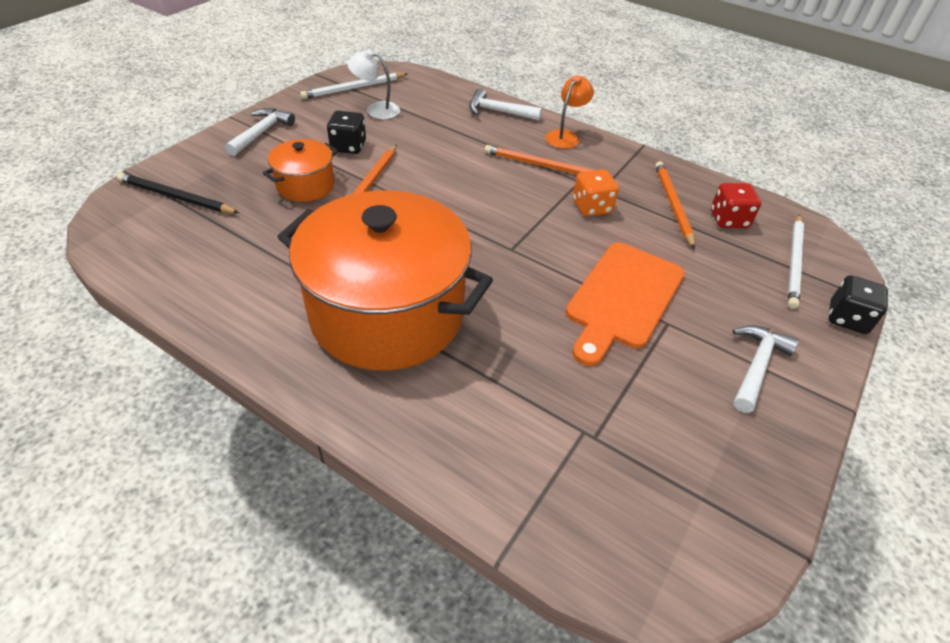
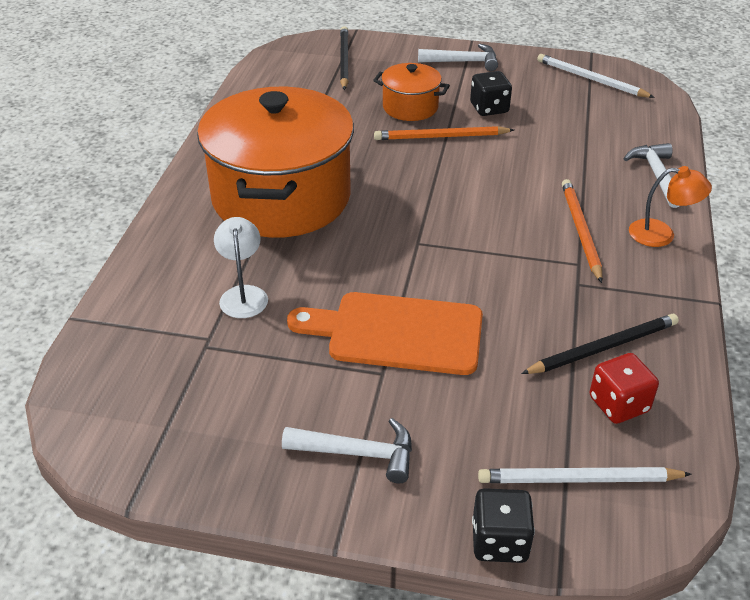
camera: 70 degrees right, 5 degrees down
(376, 109) = (568, 103): white lamp -> white lamp (243, 294)
(591, 207) = (536, 282): orange dice -> none
(672, 204) = (603, 347): orange pencil -> black pencil

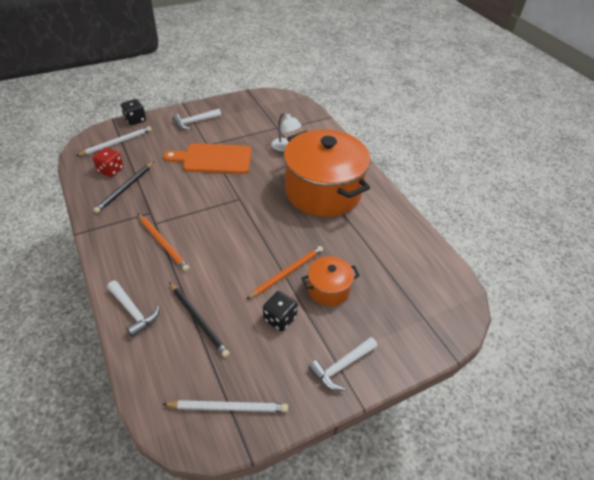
camera: 140 degrees right, 5 degrees up
(344, 60) = (419, 313): black pencil -> black pencil (198, 320)
(397, 333) = (214, 159): orange cutting board -> orange cutting board turned 150 degrees counterclockwise
(661, 234) = (116, 263): orange lamp -> none

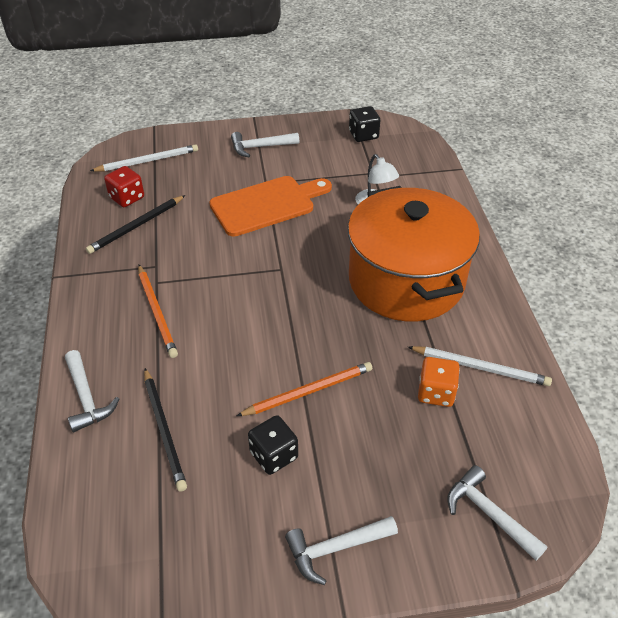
camera: 20 degrees right, 0 degrees up
(135, 120) = (182, 132): black dice -> black dice (363, 135)
(214, 159) = (267, 205): orange cutting board -> orange cutting board turned 135 degrees clockwise
(228, 407) = (159, 562): white pencil -> white pencil (480, 367)
(328, 289) = (359, 429): orange pot -> none
(367, 256) = (436, 392): none -> orange dice
(425, 321) = (488, 513): none -> white hammer

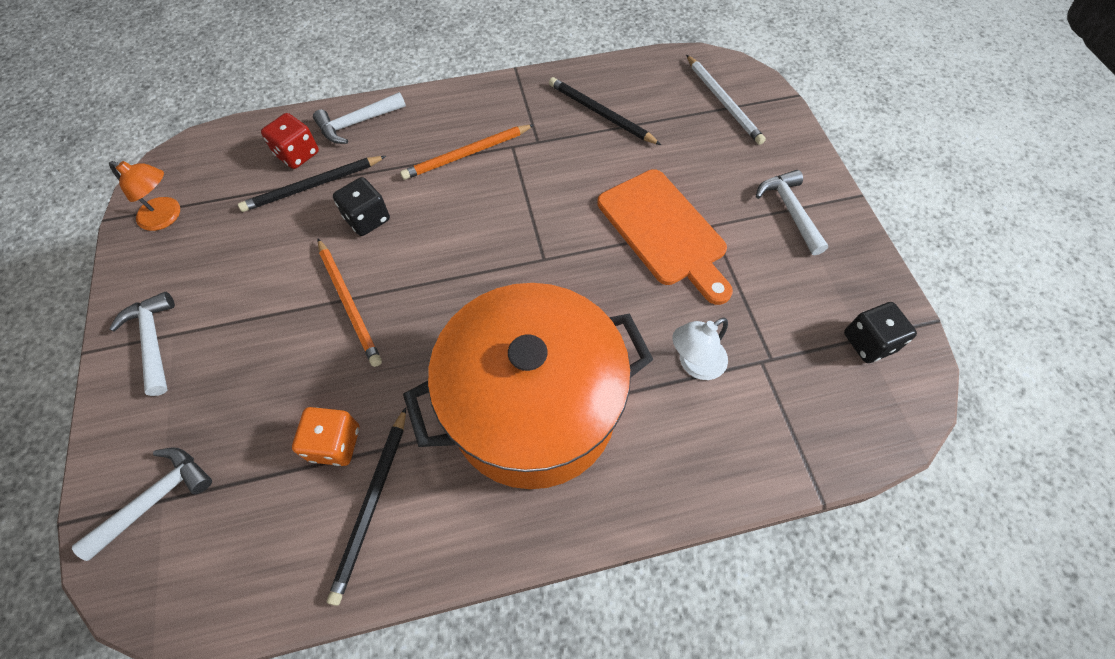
camera: 85 degrees right, 15 degrees up
(127, 198) = (649, 96): red dice -> red dice (297, 154)
(174, 568) = (167, 217): none -> orange lamp
(274, 455) = (270, 278): black dice -> black dice (367, 219)
(480, 367) = (372, 504): white pencil -> black pencil

